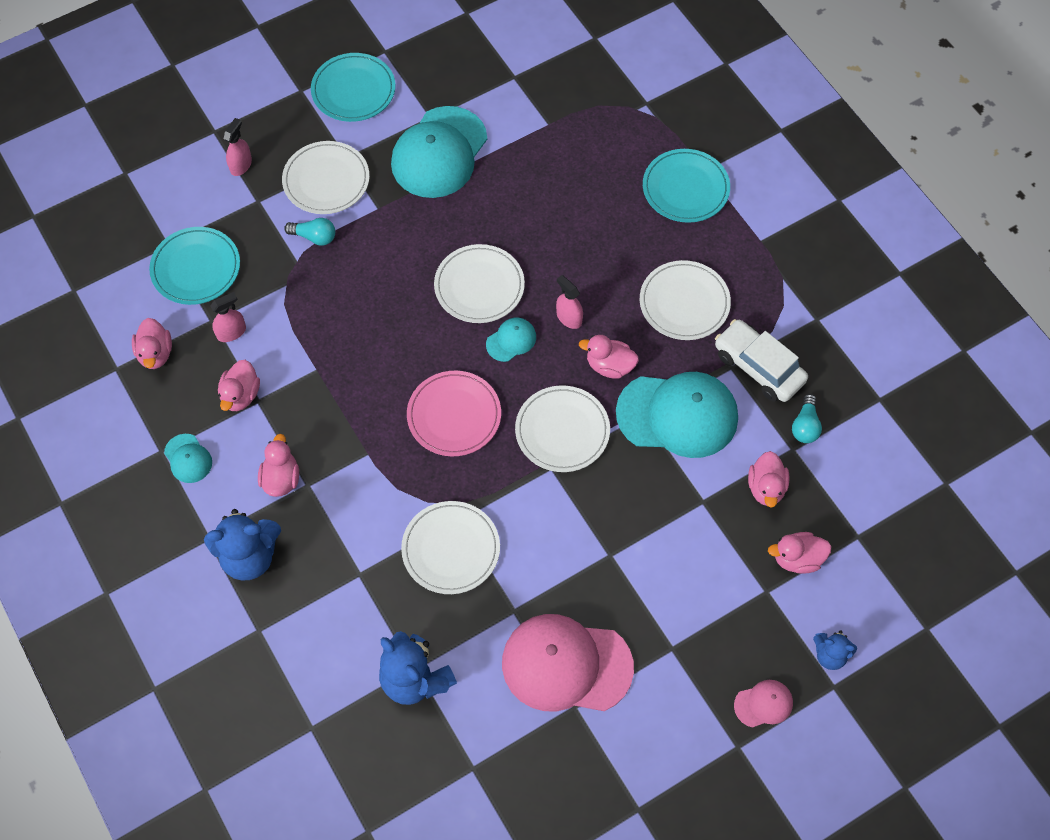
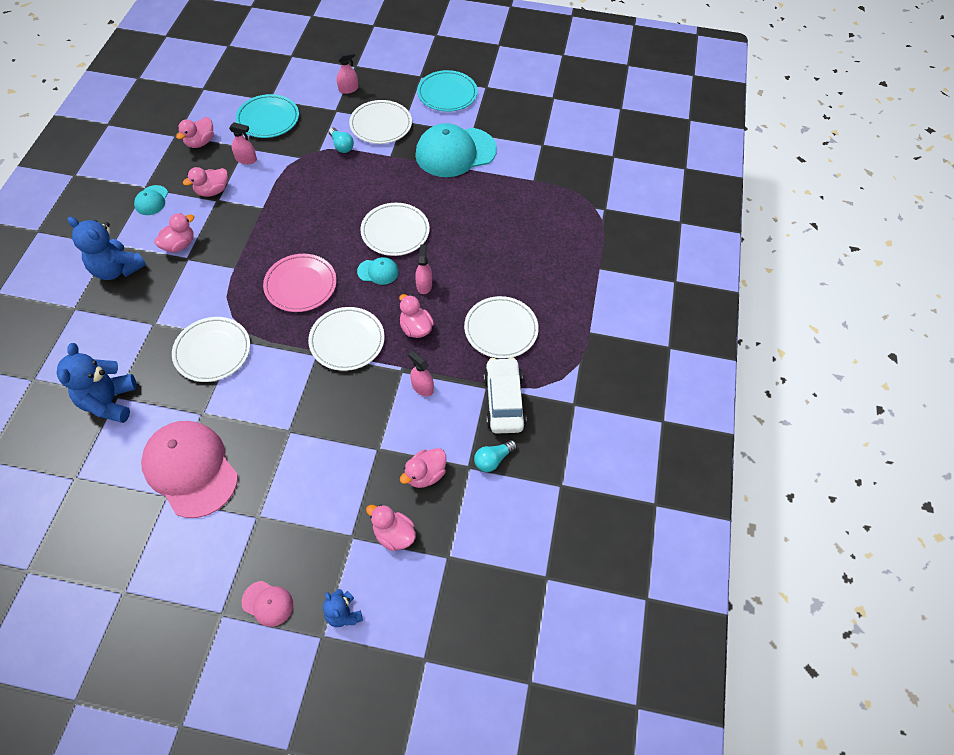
camera: 40 degrees right, 5 degrees down
(677, 415) = (422, 387): turquoise cap -> pink spray bottle
(685, 188) = (575, 269): turquoise plate -> none

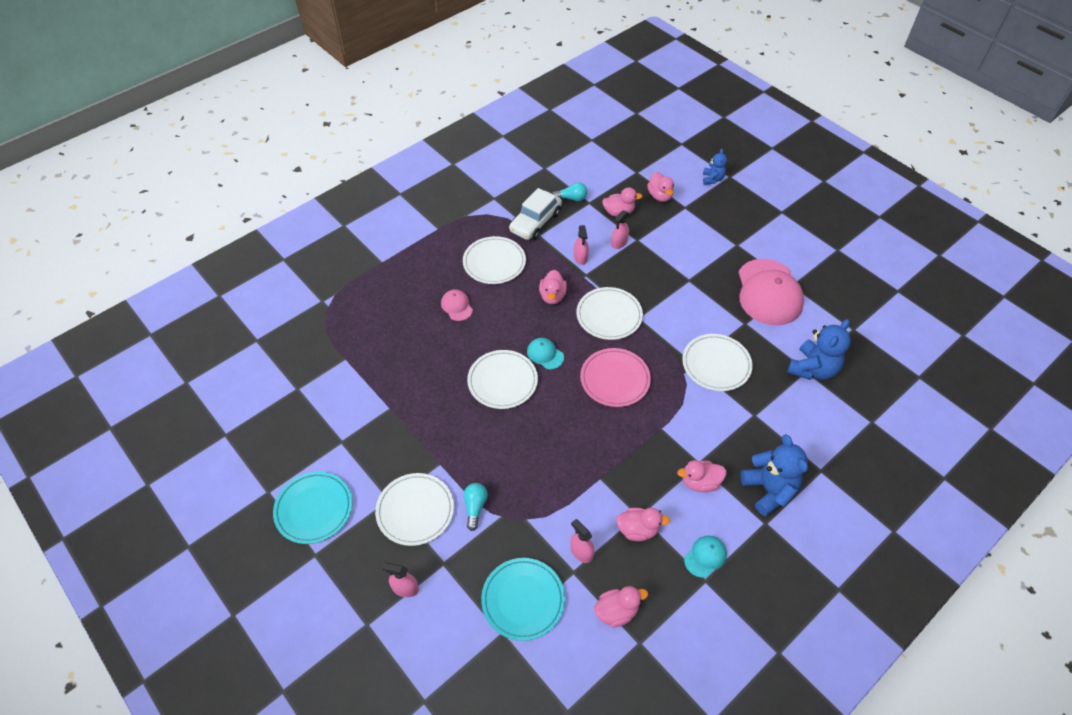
camera: 140 degrees left, 5 degrees down
(267, 603) = (752, 203): pink cap -> pink cap (457, 306)
(424, 285) = (519, 323): pink spray bottle -> pink spray bottle (619, 243)
(455, 152) = (379, 429): turquoise cap -> none

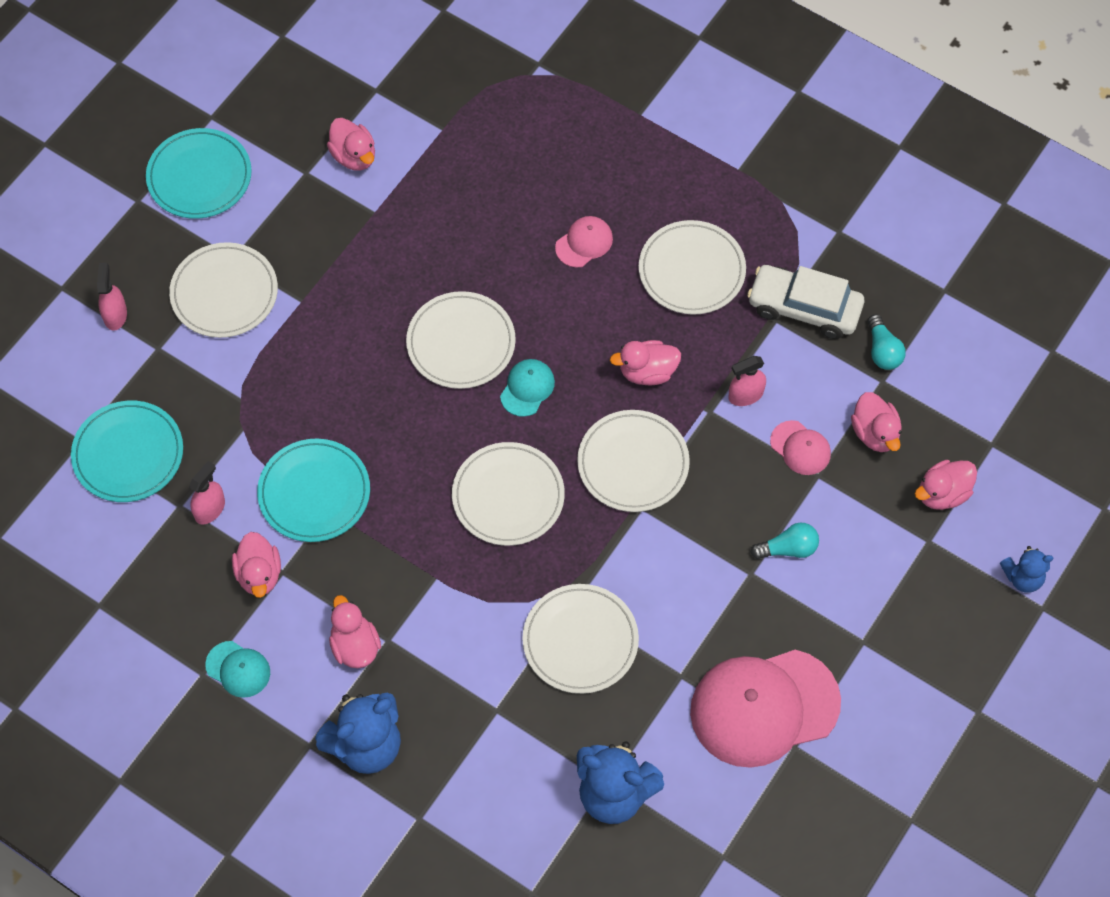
camera: 75 degrees right, 10 degrees up
(475, 507) = (246, 363): turquoise light bulb -> turquoise light bulb (788, 549)
(585, 484) = (314, 493): none -> turquoise plate
(615, 379) = (508, 496): pink plate -> white plate
(616, 611) = (135, 569): pink duck -> pink duck (354, 156)
(619, 243) = (800, 448): pink spray bottle -> pink cap

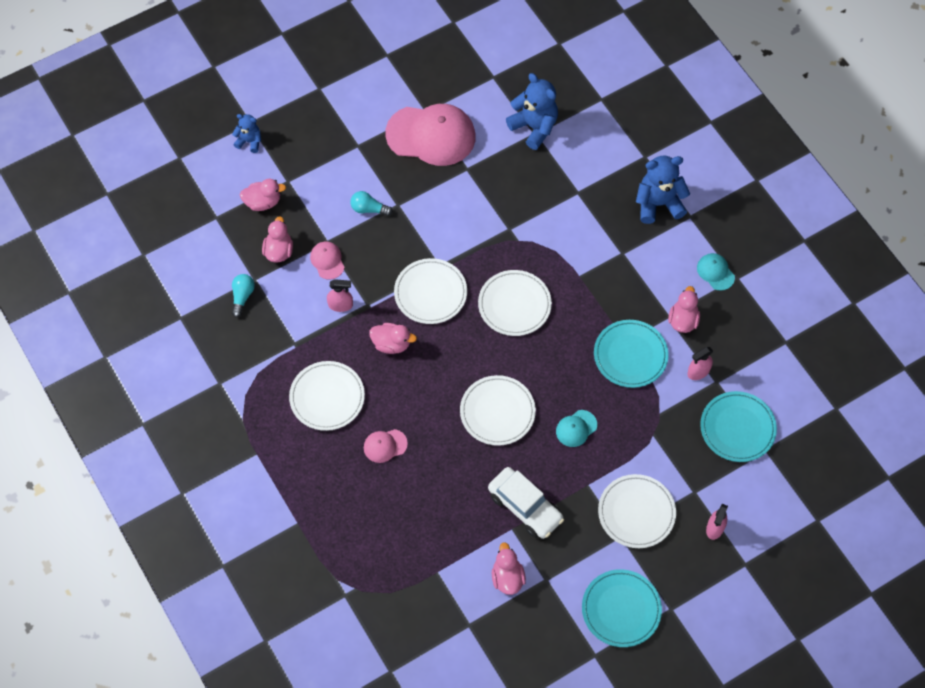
camera: 155 degrees left, 0 degrees up
(355, 646) = (642, 257): pink duck -> none
(527, 388) = (470, 365): turquoise cap -> turquoise cap (576, 428)
(580, 641) = (513, 208): white plate -> none
(804, 308) = (272, 343): white car -> white car (525, 507)

